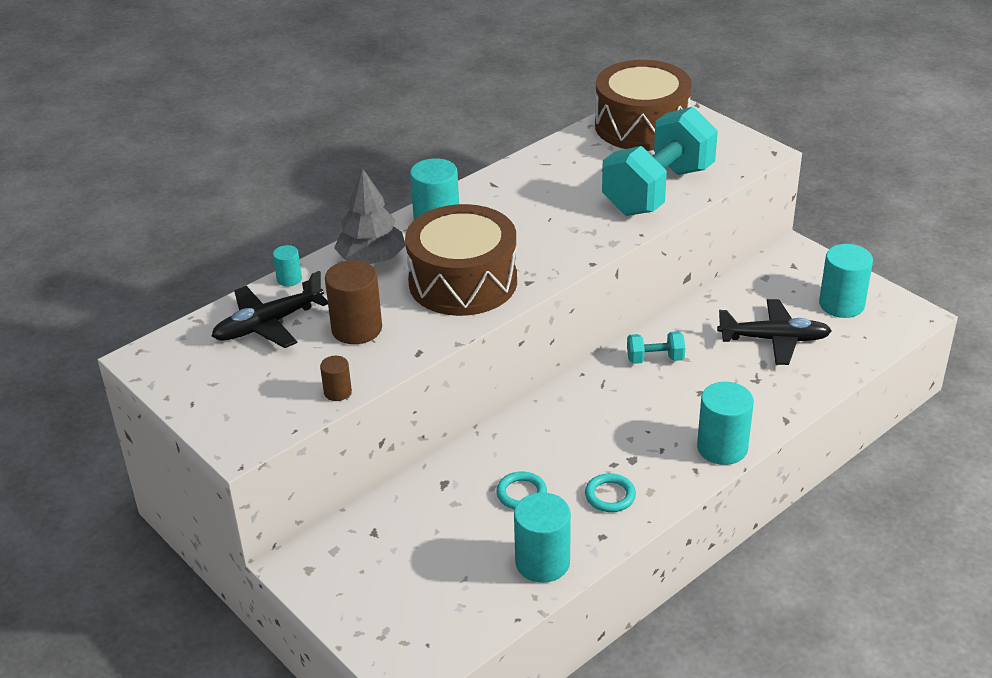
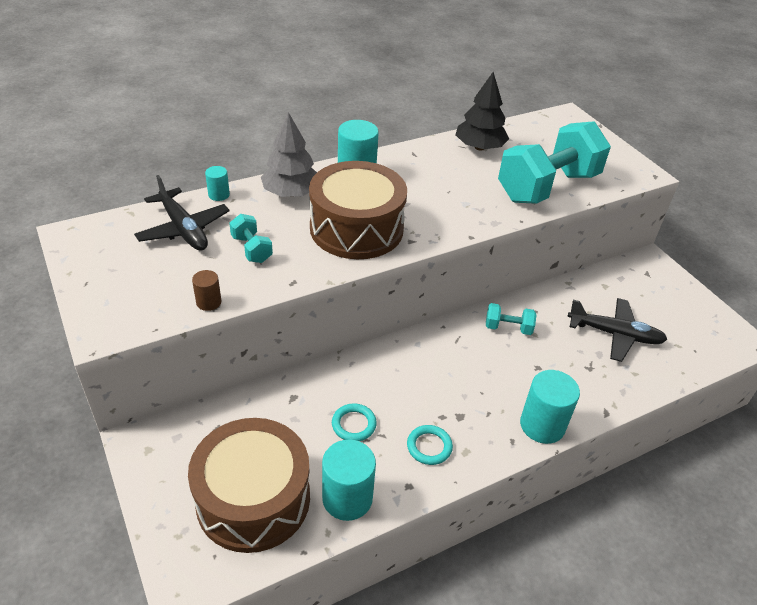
camera: 10 degrees right, 5 degrees up
(268, 324) = (183, 229): black plane -> black plane turned 105 degrees counterclockwise
(356, 329) = (251, 249): brown cylinder -> turquoise dumbbell
(566, 161) = (479, 147): none -> black tree
(641, 126) = (550, 133): brown drum -> brown drum (253, 499)
(841, 304) = (681, 316): turquoise cylinder -> none

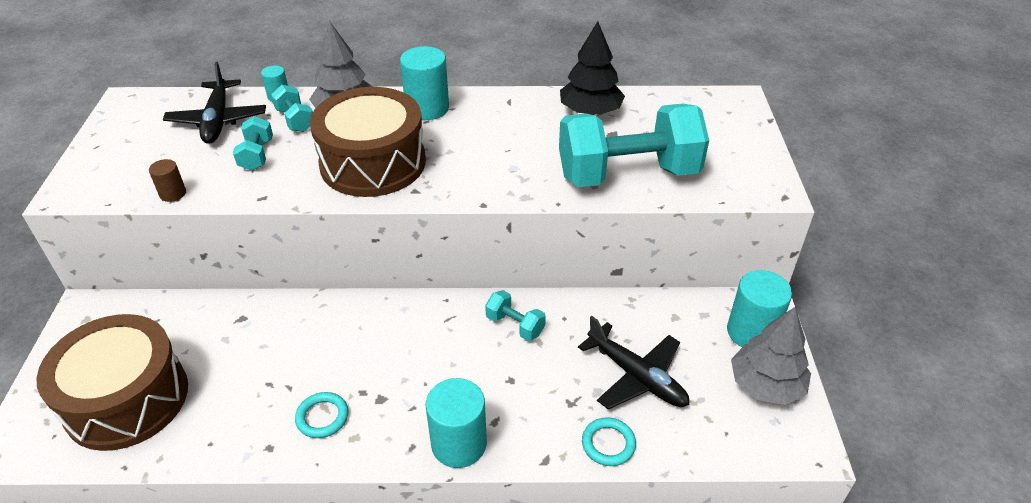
camera: 30 degrees right, 0 degrees up
(255, 211) = (295, 120): none -> turquoise dumbbell
(347, 498) = (204, 434): turquoise cylinder -> turquoise cylinder (751, 332)
(354, 424) = (272, 366): turquoise ring -> turquoise ring (608, 444)
(692, 311) = (765, 384): none -> grey tree

